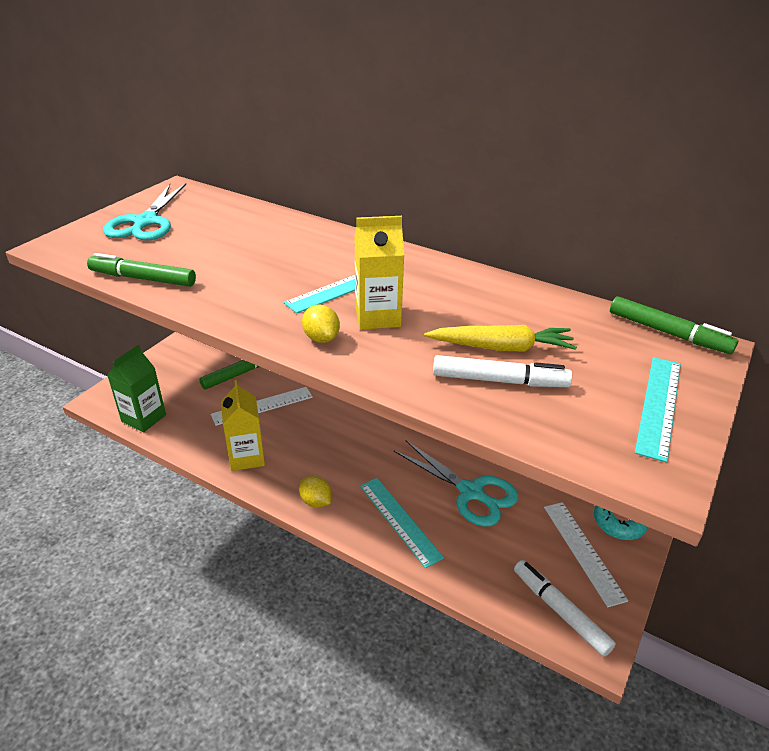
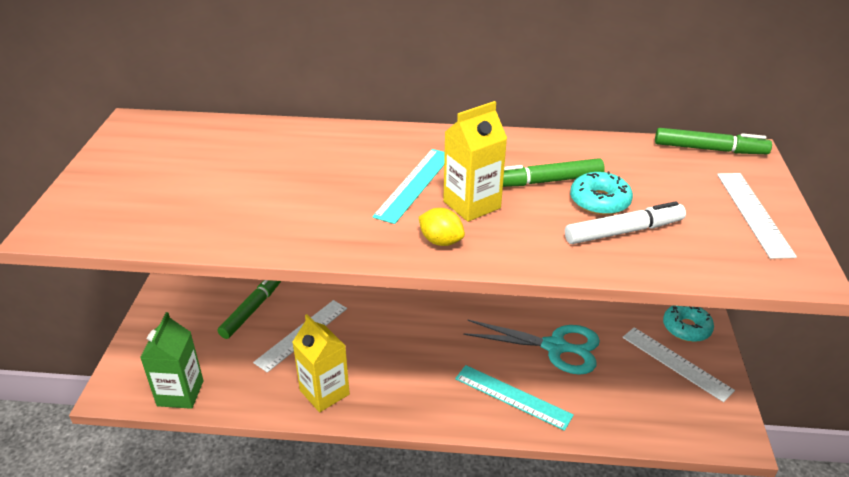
camera: 25 degrees left, 0 degrees up
(143, 279) = (200, 235): green marker -> green marker (546, 181)
(145, 222) = (136, 171): turquoise scissors -> none
(316, 501) = (425, 409): yellow lemon -> none
(501, 348) = (599, 201): yellow carrot -> turquoise donut
(560, 611) = (693, 421): white marker -> none
(659, 405) = (753, 213): turquoise ruler -> white ruler

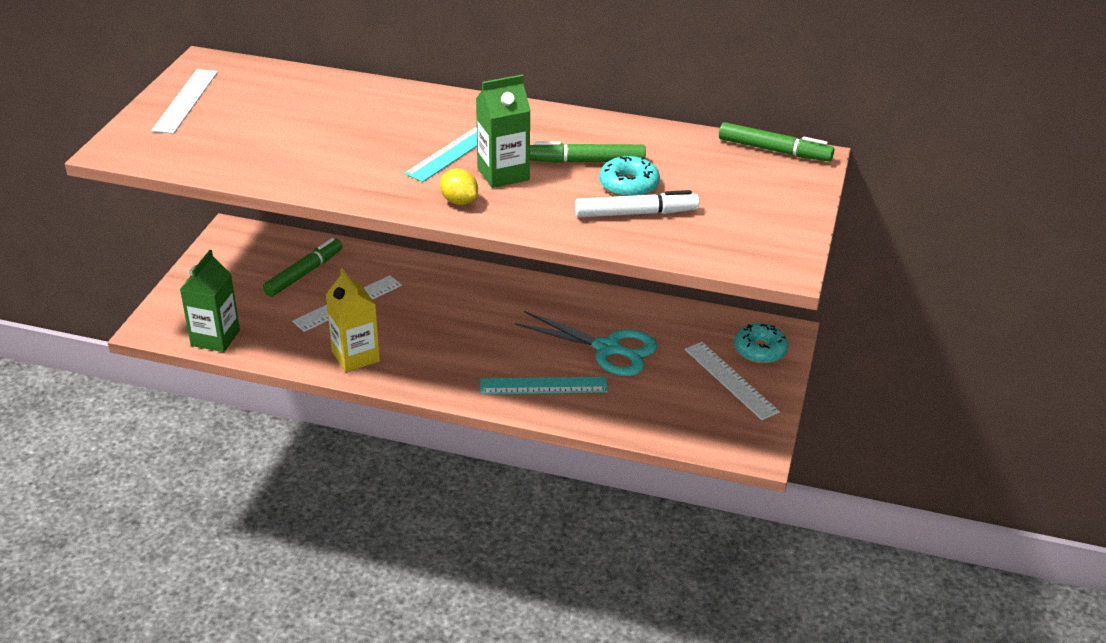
camera: 10 degrees right, 0 degrees up
(472, 205) = (503, 174): yellow carton -> green carton
(513, 397) = (543, 385): turquoise ruler -> turquoise ruler turned 45 degrees counterclockwise
(753, 213) = (775, 213): white ruler -> white ruler (185, 101)

